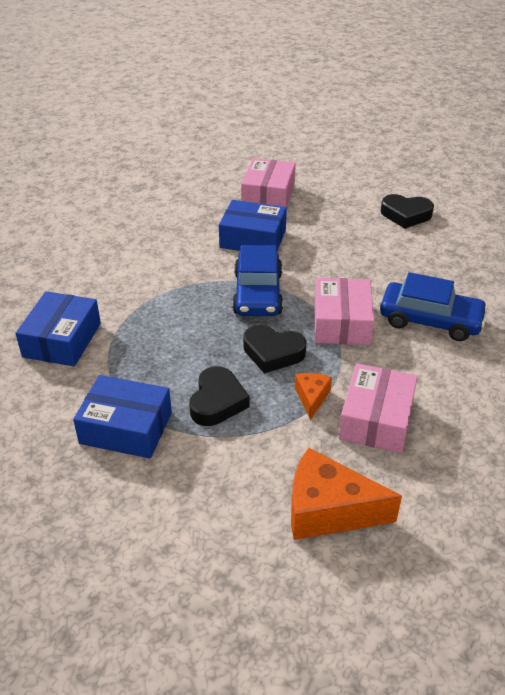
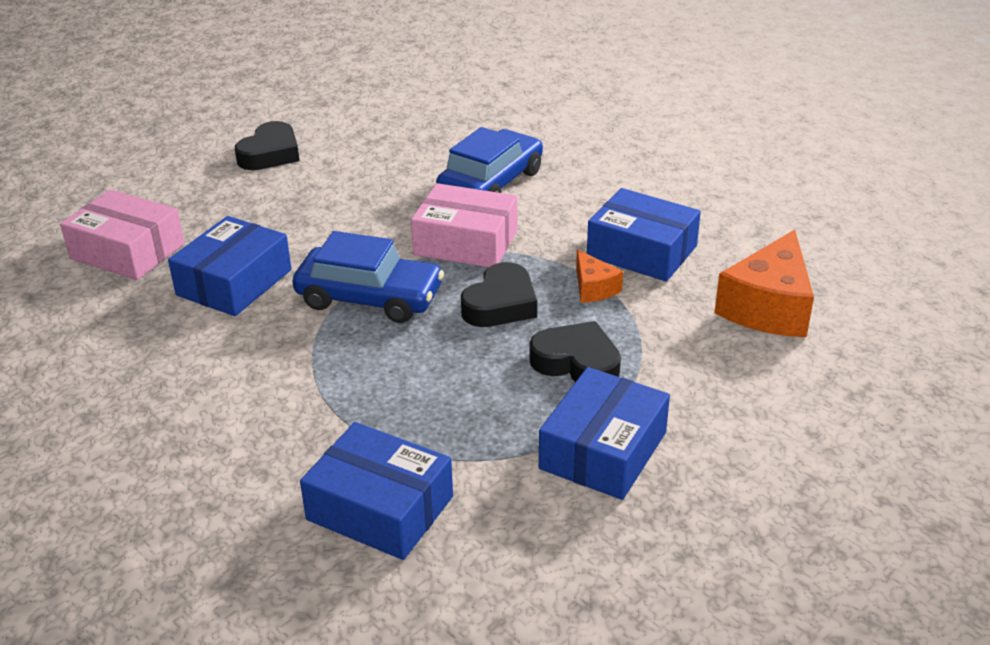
camera: 75 degrees left, 5 degrees down
(312, 397) = (593, 288): orange cheese -> orange cheese turned 135 degrees counterclockwise
(376, 419) = (642, 251): pink box -> blue box

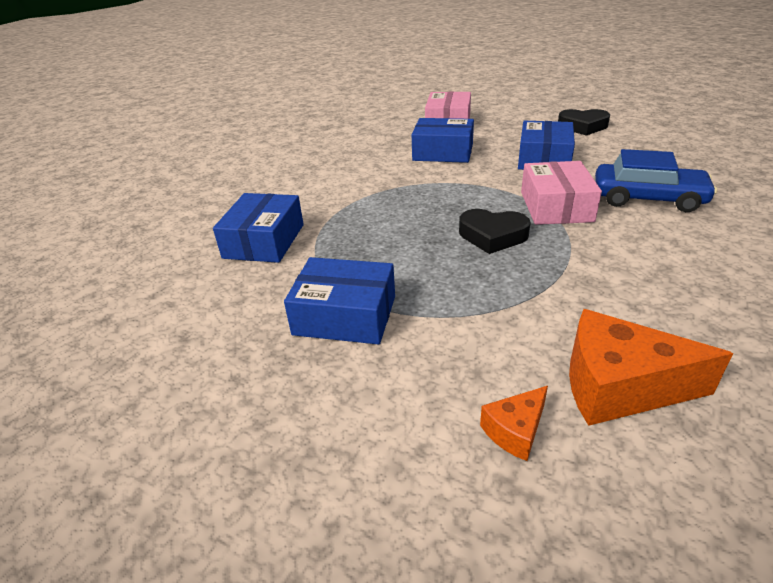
camera: 75 degrees right, 0 degrees up
(369, 297) = (460, 190): blue car -> none
(577, 362) = (444, 283): black heart -> none
(593, 288) = (550, 272): orange cheese -> orange cheese (515, 431)
(642, 251) = (633, 286): blue box -> blue box (544, 158)

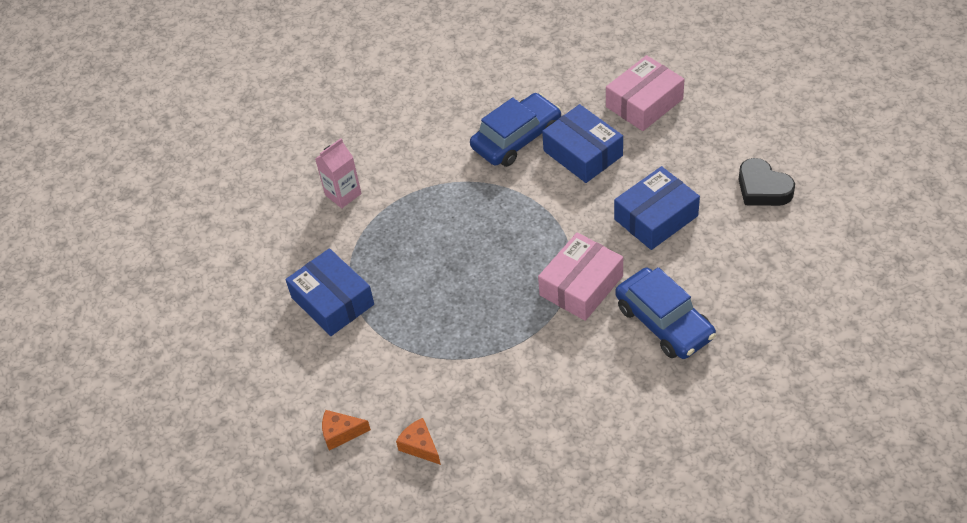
camera: 40 degrees right, 15 degrees up
(264, 241) = (343, 194): blue box -> pink carton
(382, 162) = (516, 138): none -> blue car
(492, 236) = (496, 288): black heart -> none
(619, 386) = (420, 446): orange cheese -> orange cheese, size x0.51

